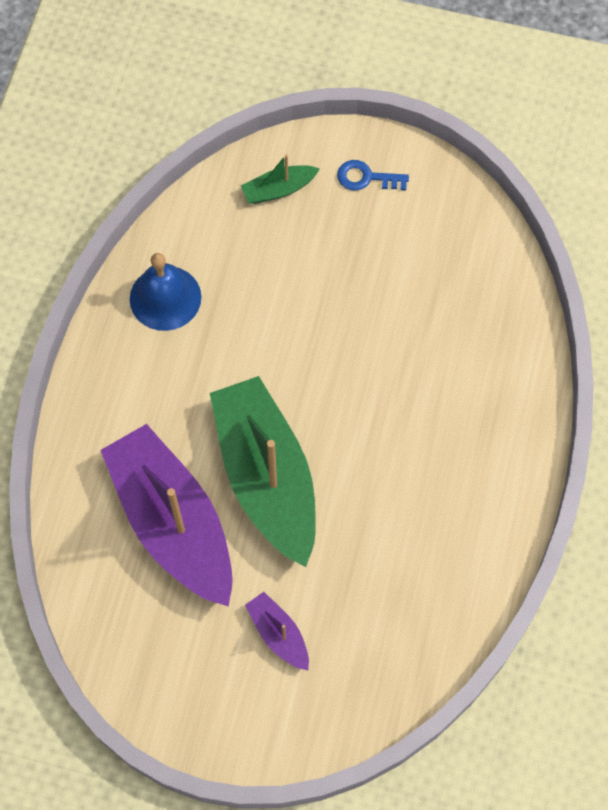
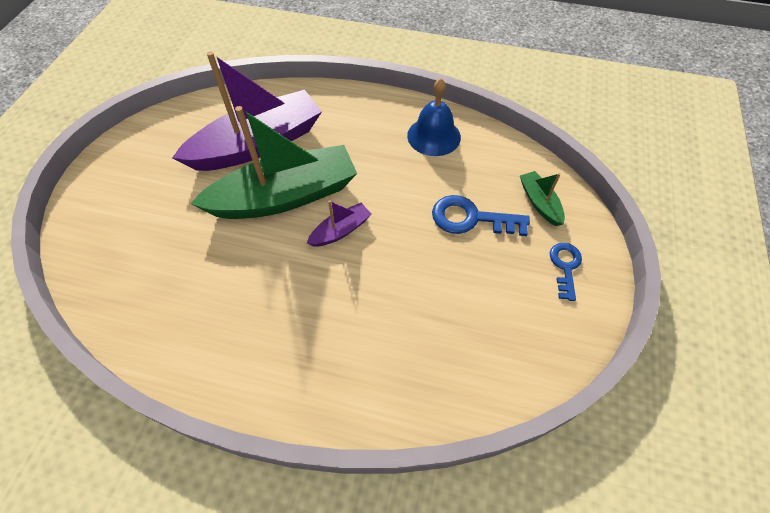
camera: 90 degrees right, 10 degrees down
(278, 634) = (159, 204): purple boat -> purple boat (341, 230)
(301, 264) = (471, 218): none -> blue key

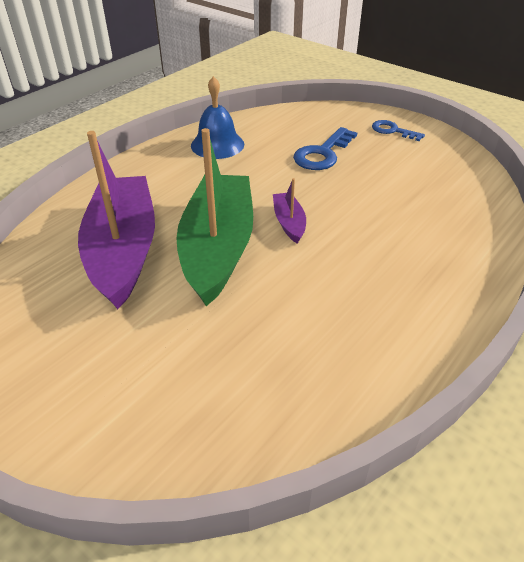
camera: 65 degrees left, 15 degrees down
(539, 203) = (328, 122): green boat -> none

